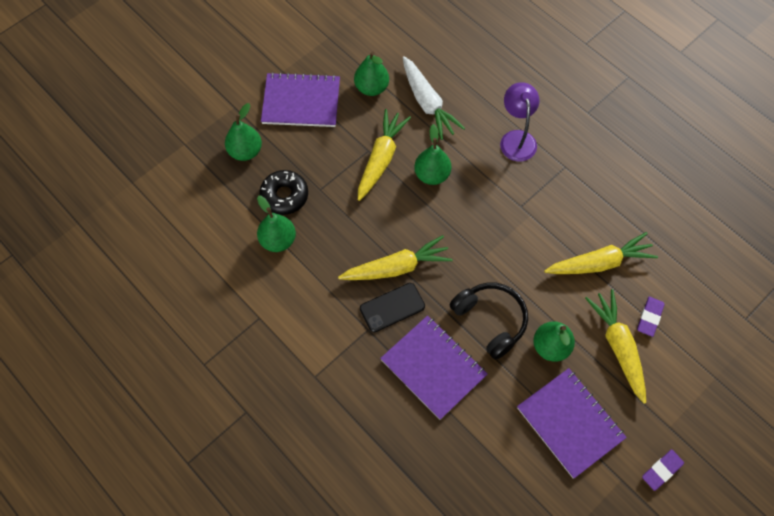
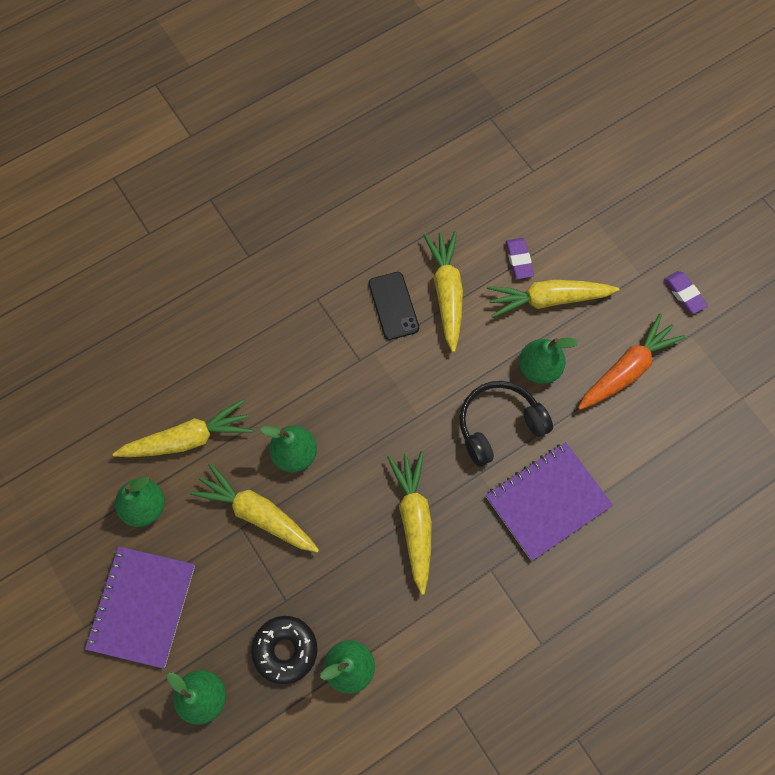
camera: 80 degrees left, 5 degrees up
(392, 307) = (466, 535): black phone -> black phone (393, 306)
(427, 103) = (188, 439): white carrot -> yellow carrot
(516, 138) = (266, 343): purple lamp -> none
(570, 423) = (627, 369): purple notebook -> orange carrot
(649, 317) = (519, 260): purple eraser -> purple eraser turned 45 degrees clockwise

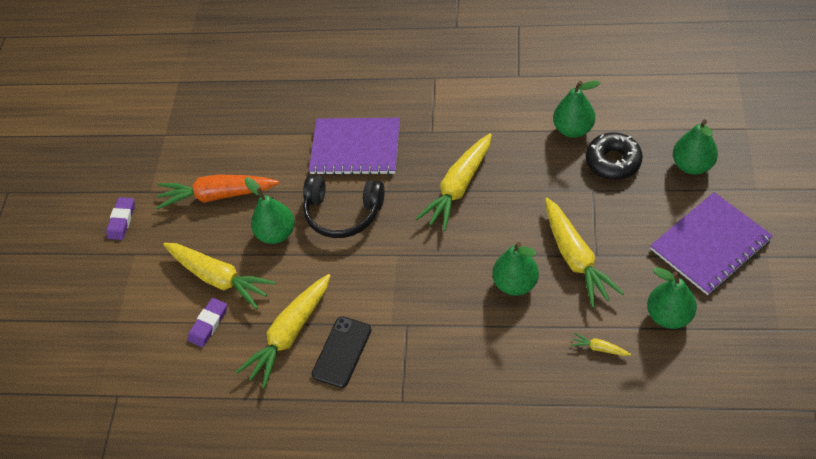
camera: 135 degrees left, 15 degrees down
(188, 439) = (599, 348): yellow carrot -> yellow carrot, size x0.42

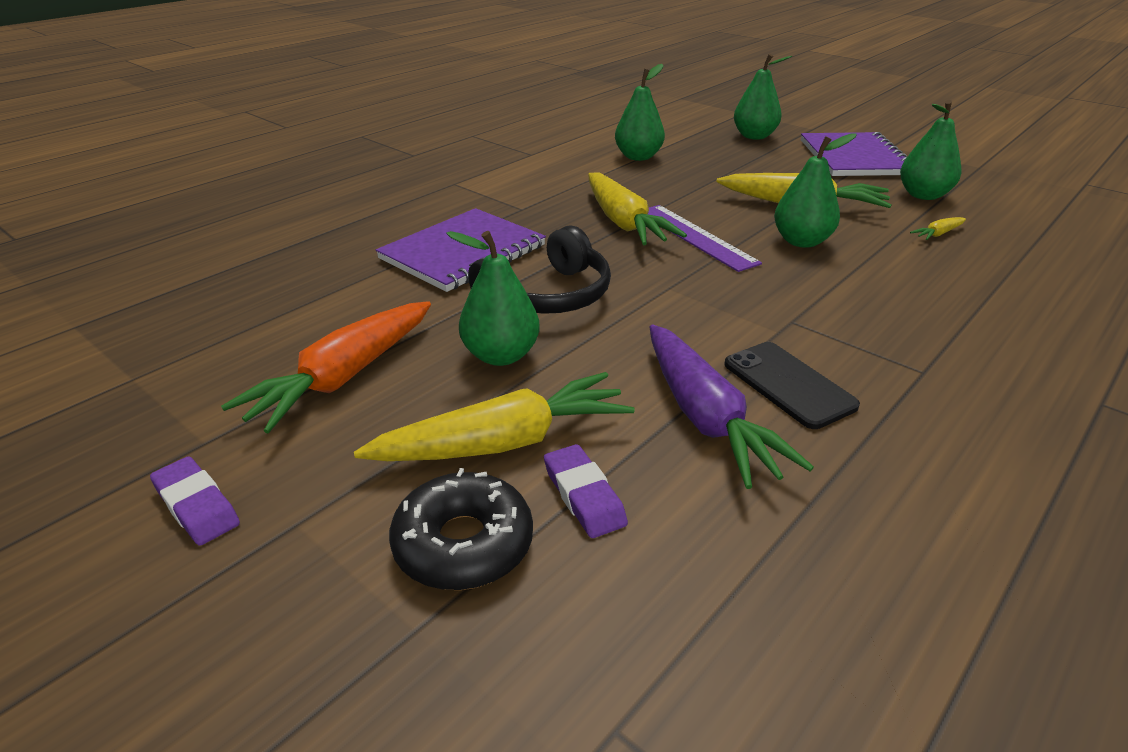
camera: 60 degrees left, 20 degrees down
(289, 334) = (705, 417): yellow carrot -> purple carrot
(472, 230) = (695, 236): none -> purple ruler
(613, 161) = (704, 157): black donut -> black donut (463, 544)

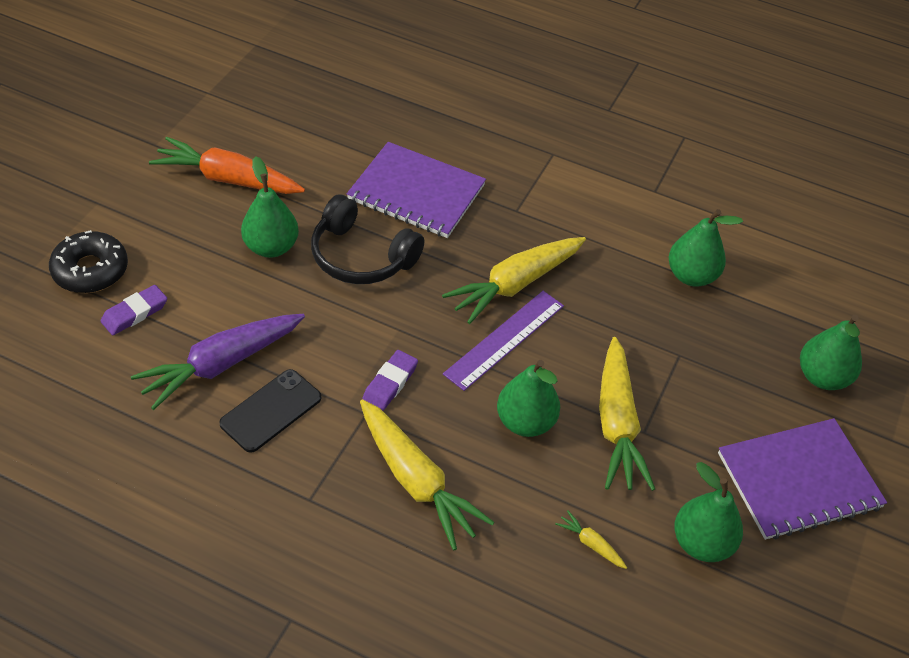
camera: 70 degrees right, 15 degrees up
(197, 505) = (105, 162): purple eraser -> purple eraser (390, 383)
(504, 442) = (177, 268): yellow carrot -> yellow carrot (416, 481)

